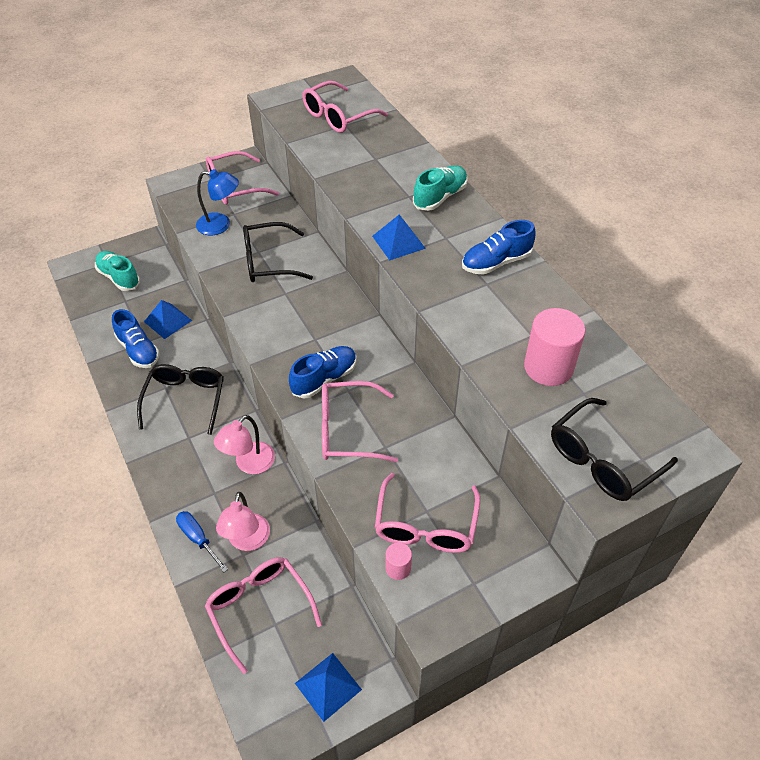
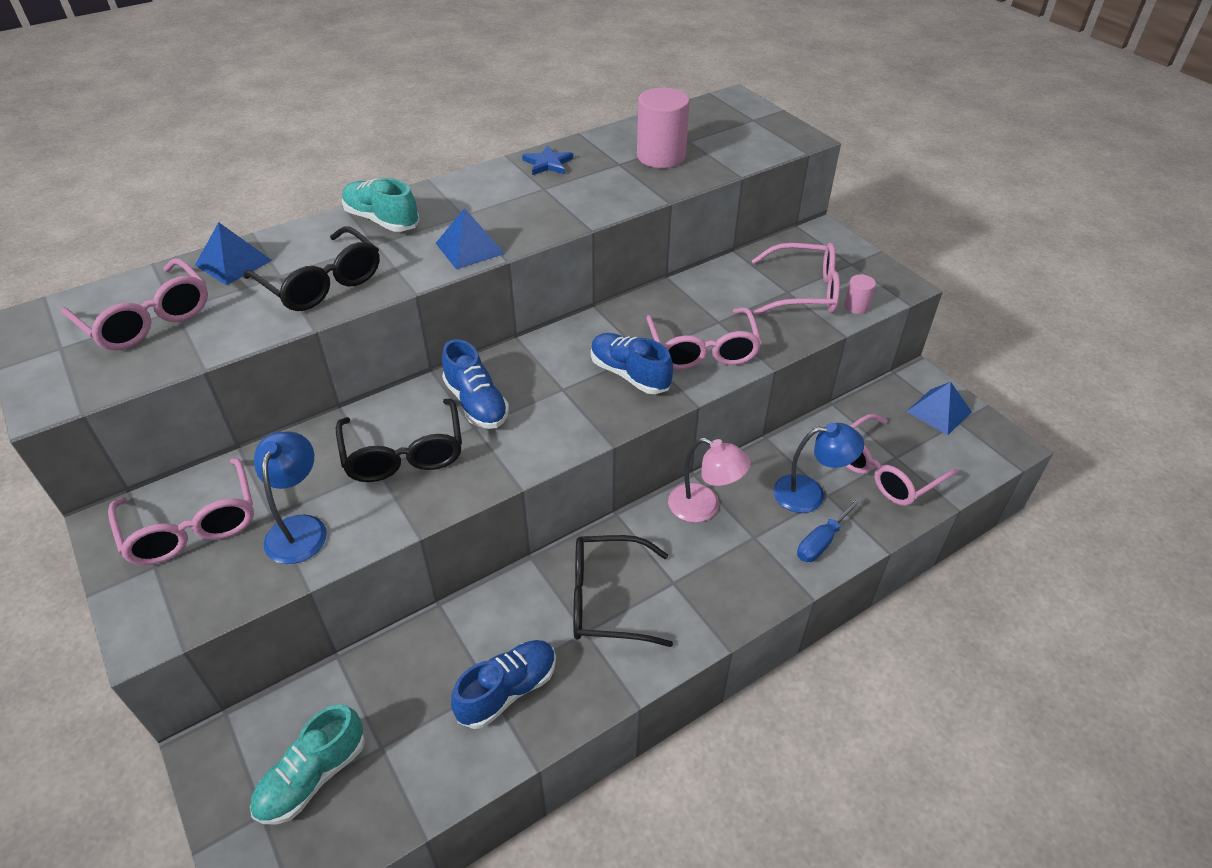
camera: 95 degrees left, 5 degrees down
(168, 321) = (439, 661): blue pyramid -> blue pyramid (233, 262)
(247, 541) = (809, 493): pink lamp -> blue lamp
(496, 262) = (509, 182): blue shoe -> blue shoe (476, 403)
(530, 287) = (548, 163): none -> blue star
(602, 460) = (761, 136): black glasses -> black glasses (322, 283)

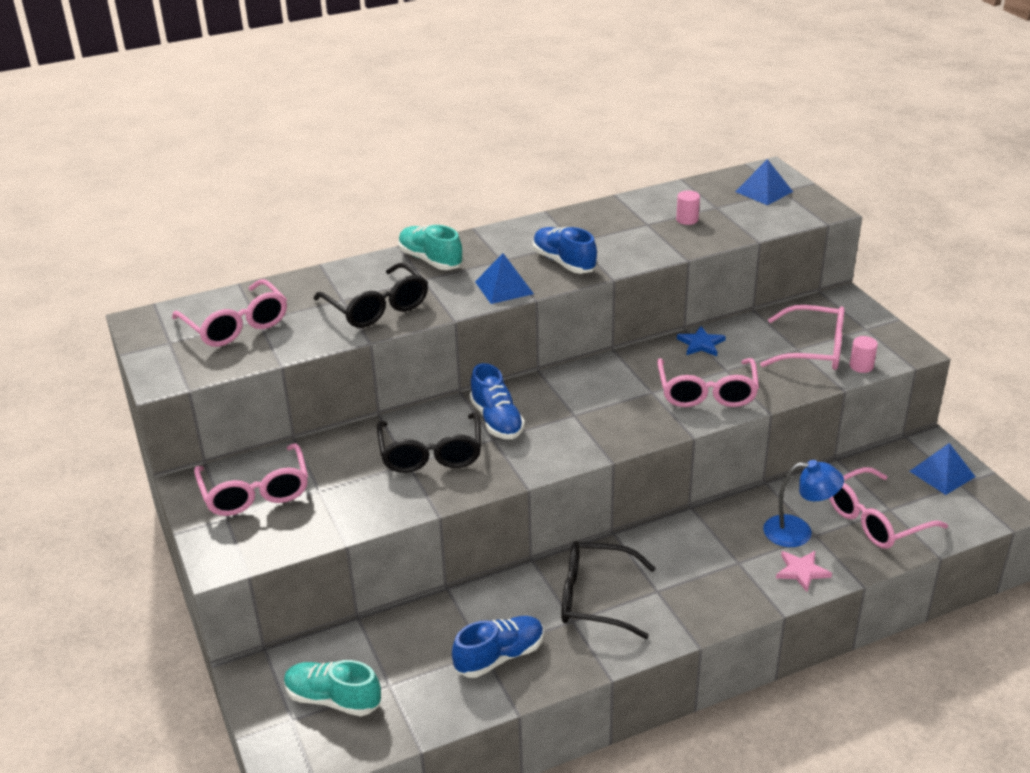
camera: 10 degrees right, 10 degrees down
(233, 262) = (304, 286): blue pyramid -> blue pyramid (764, 191)
(300, 528) = (341, 501): blue lamp -> none
(312, 777) = (333, 699): turquoise shoe -> turquoise shoe turned 60 degrees clockwise
(548, 163) = (582, 220): blue star -> blue star (701, 344)
(629, 374) = (636, 407): blue shoe -> blue shoe (564, 262)
(661, 156) = (687, 219): pink cylinder -> pink cylinder, size x0.49
(704, 507) = (695, 535): pink lamp -> none
(822, 541) = (802, 571): blue screwdriver -> pink star

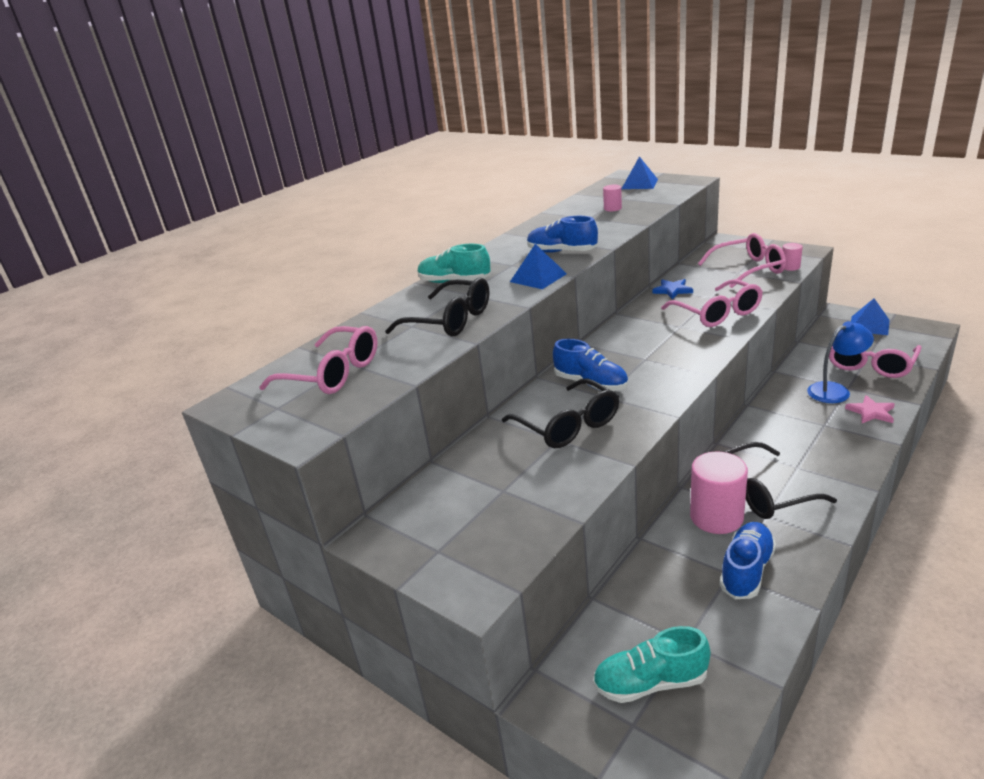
camera: 25 degrees left, 5 degrees down
(255, 492) = (444, 517): pink glasses -> none
(529, 601) = (716, 517): none -> pink cylinder

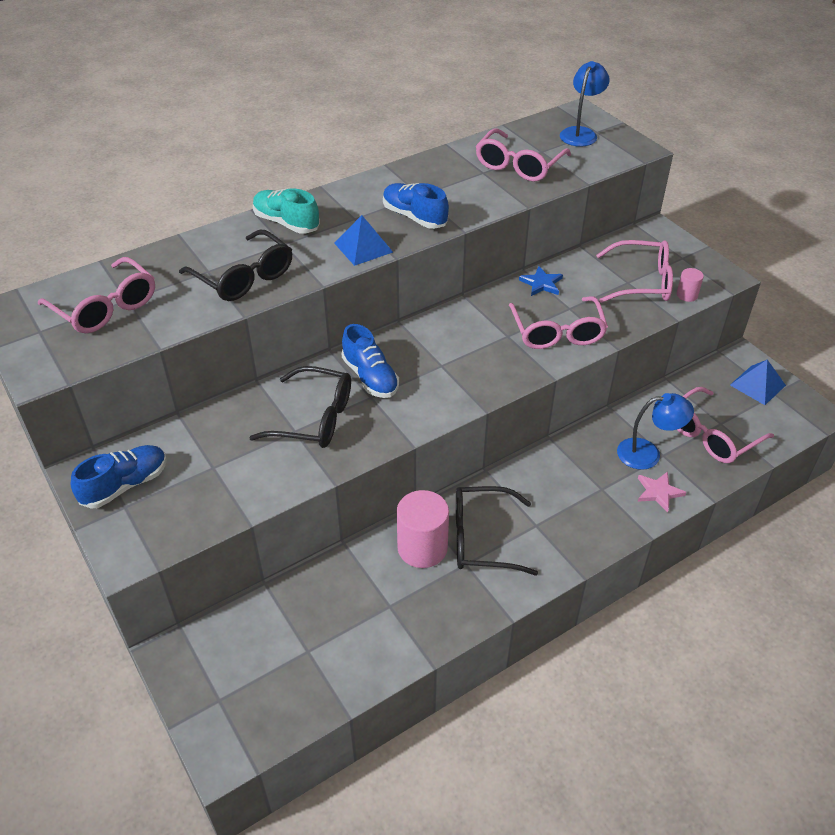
camera: 15 degrees right, 15 degrees up
(568, 425) = (315, 418): black glasses -> black glasses turned 60 degrees counterclockwise
(612, 208) = (518, 165): pink cylinder -> pink glasses
(639, 184) = (581, 133): blue pyramid -> blue lamp
(650, 682) = (256, 673): turquoise shoe -> none
(746, 570) = (405, 609): blue shoe -> blue shoe (125, 485)

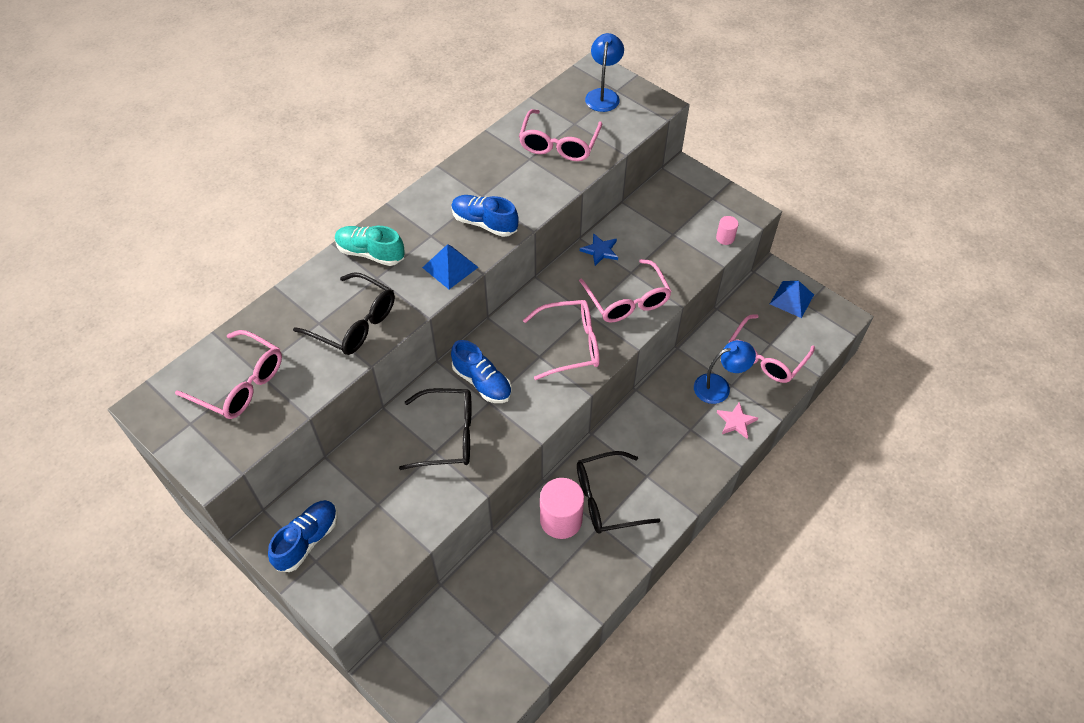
camera: 15 degrees left, 10 degrees up
(642, 282) = (685, 231): pink glasses -> pink glasses (571, 344)

